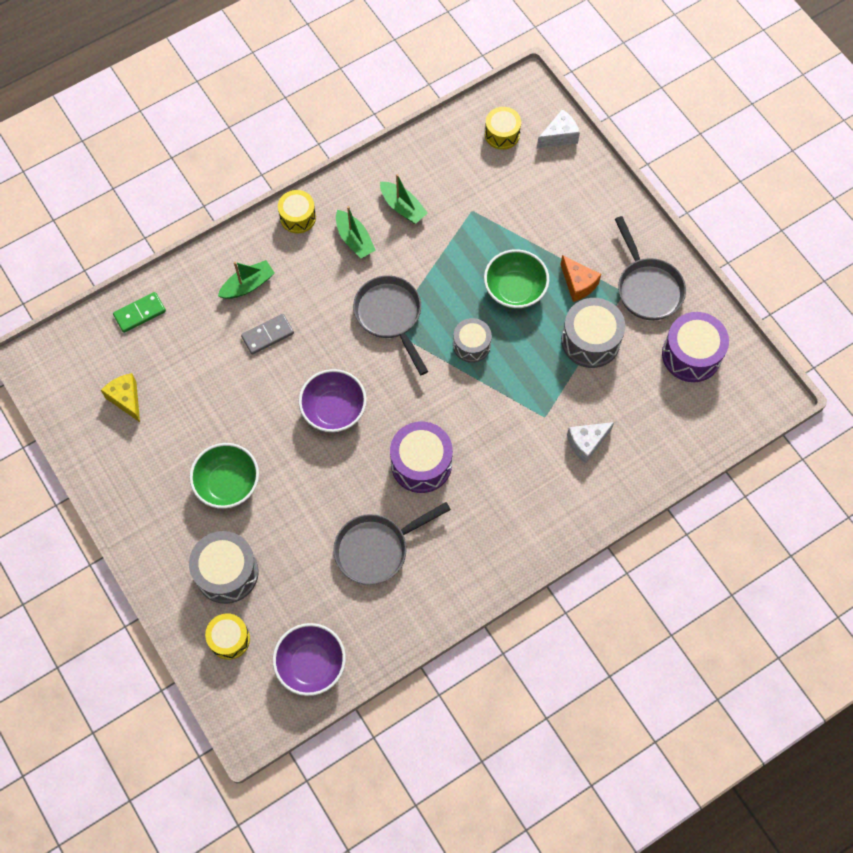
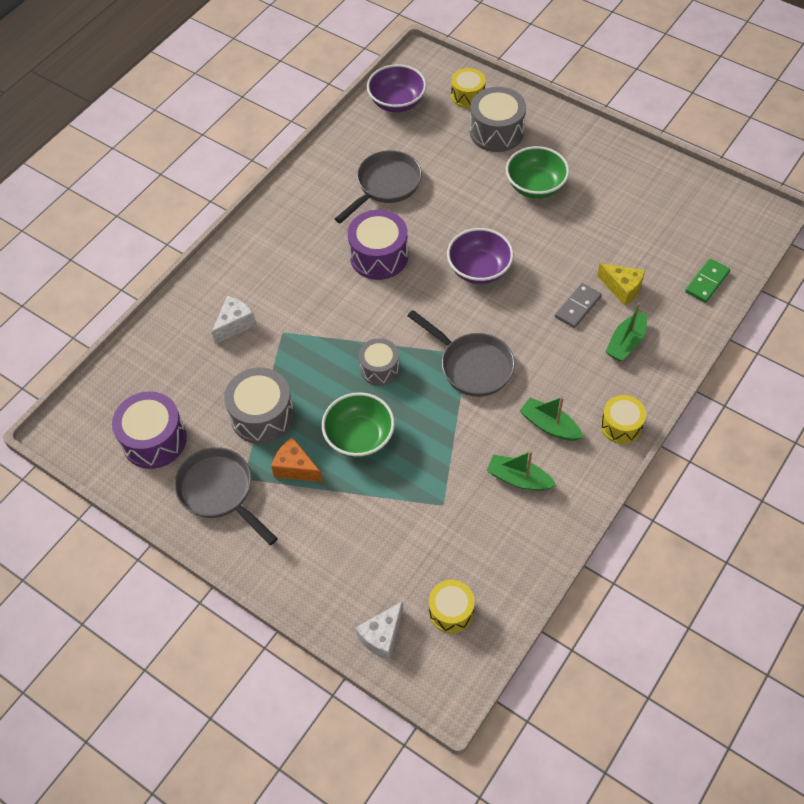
camera: 160 degrees right, 10 degrees down
(126, 399) = (664, 213): yellow cheese -> yellow cheese (622, 288)

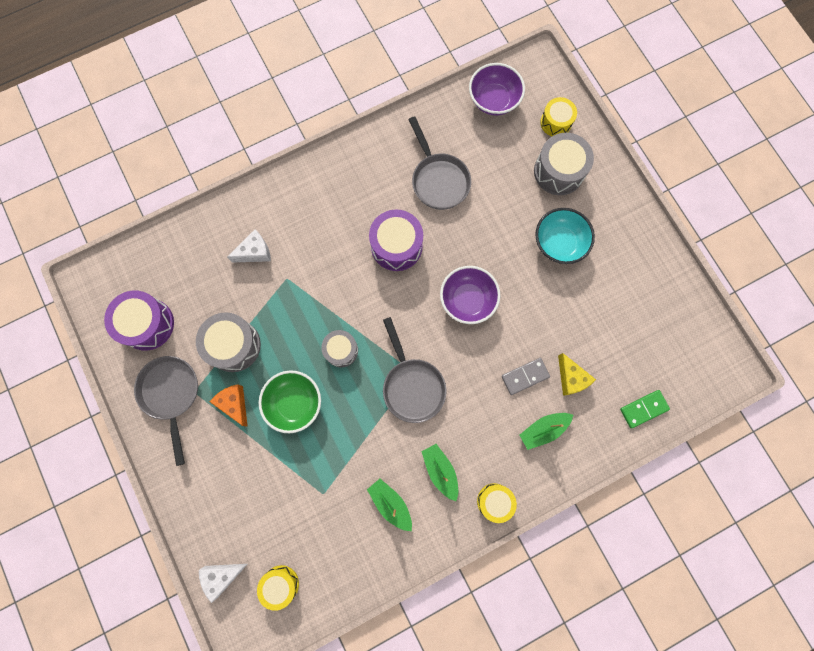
camera: 25 degrees right, 20 degrees up
(385, 186) = (438, 180): grey pan -> grey pan turned 90 degrees clockwise
(535, 186) = (559, 243): green bowl -> turquoise bowl

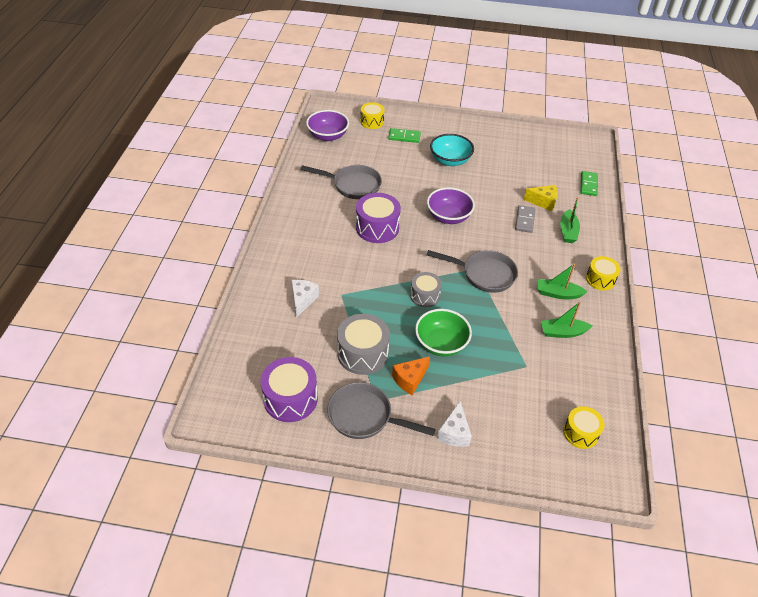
camera: 55 degrees left, 30 degrees down
(222, 576) = (547, 469): white cheese -> white cheese (454, 433)
(234, 404) = (410, 379): orange cheese -> orange cheese turned 45 degrees counterclockwise
(558, 171) = (404, 137): grey drum -> green domino

